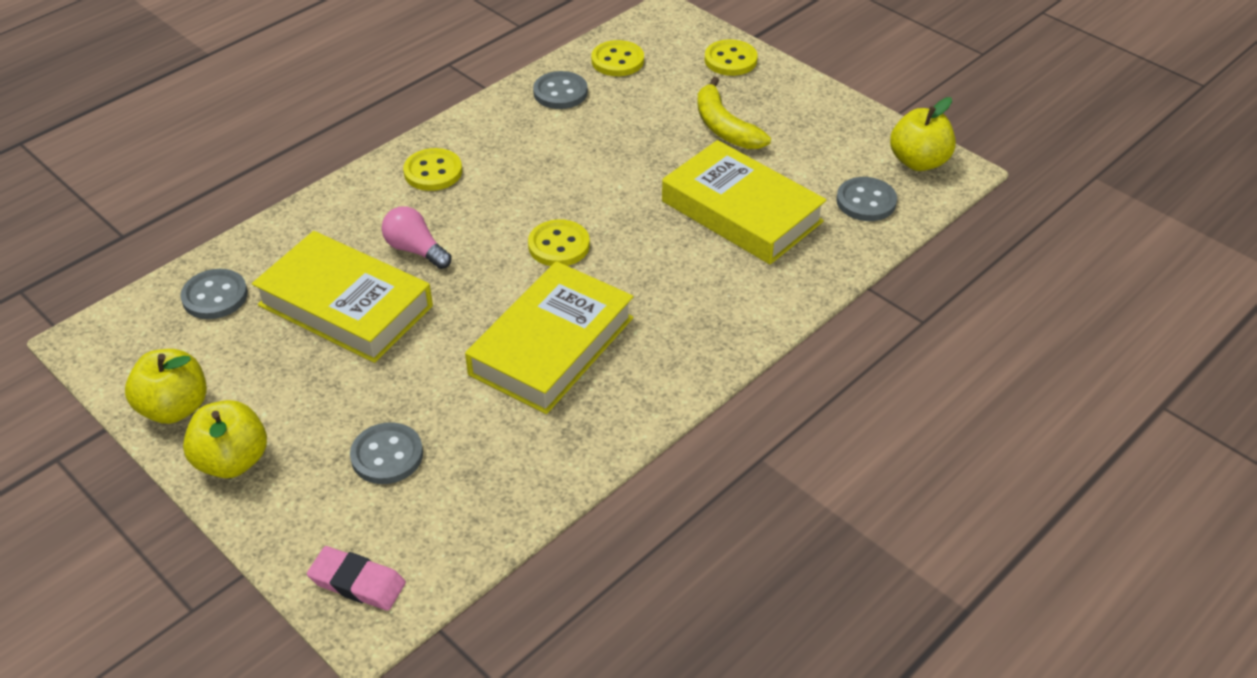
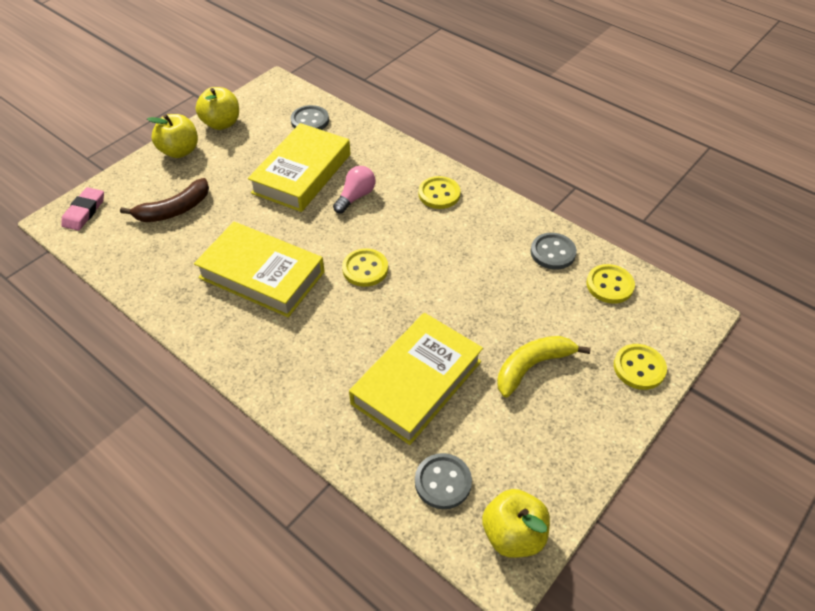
camera: 85 degrees right, 5 degrees up
(387, 455) = (174, 210): grey button -> brown banana

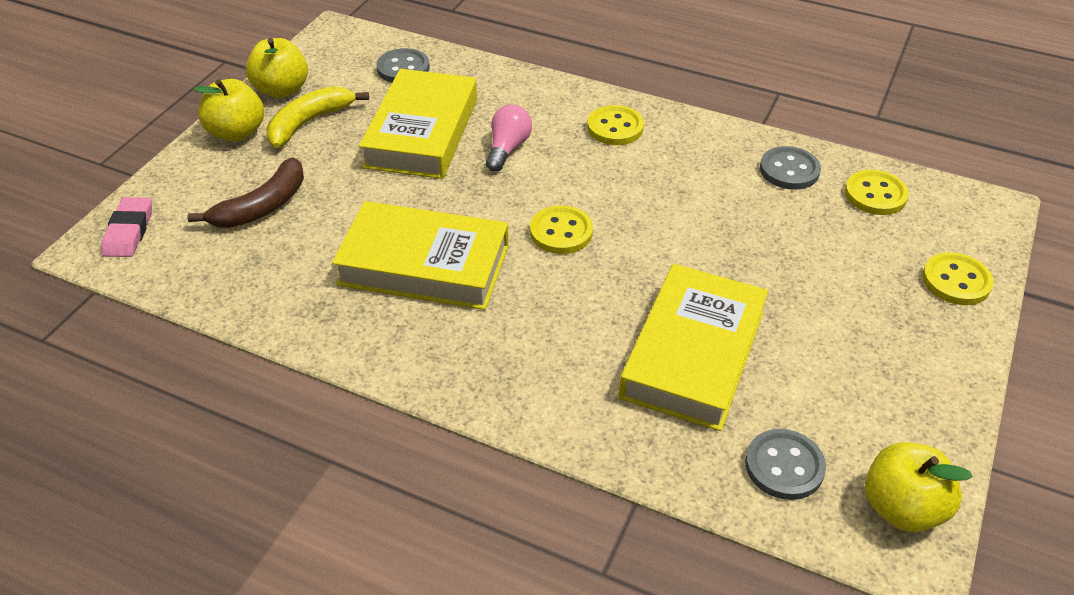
camera: 15 degrees left, 5 degrees down
(532, 366) = (828, 305): yellow banana -> yellow banana (309, 123)

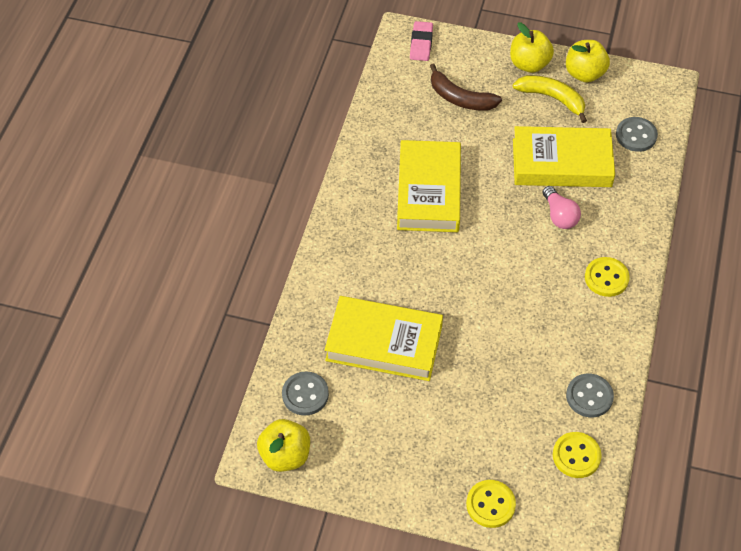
camera: 80 degrees right, 10 degrees up
(129, 231) = (421, 43): pink eraser -> pink eraser turned 75 degrees counterclockwise
(507, 149) = (559, 215): pink light bulb -> pink light bulb turned 60 degrees clockwise
(561, 232) = (479, 259): yellow button -> none

